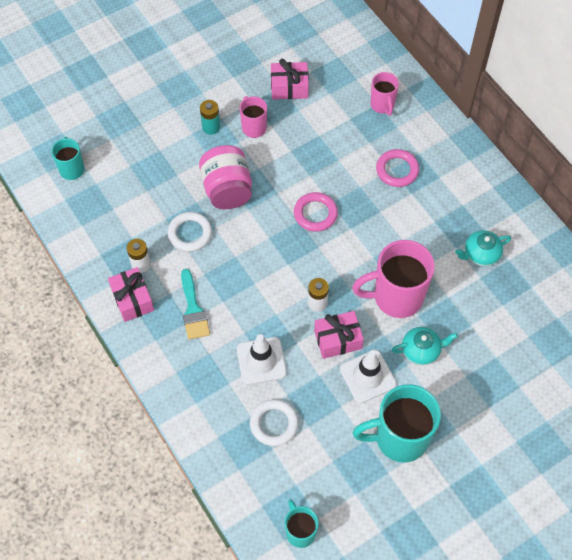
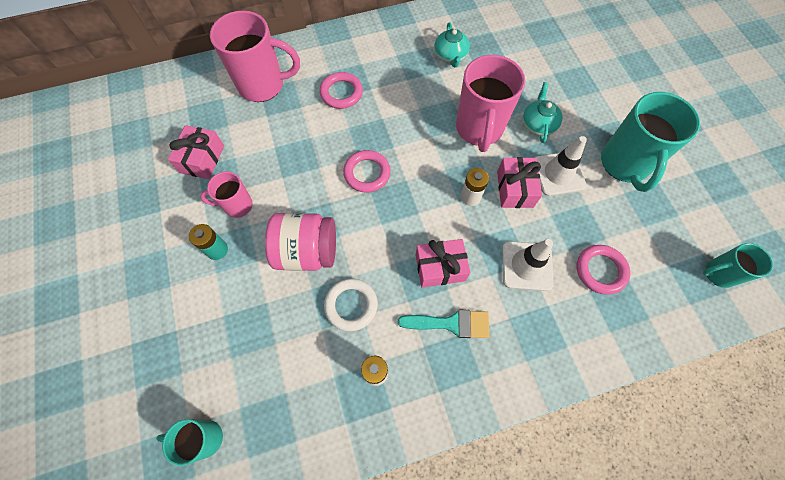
camera: 75 degrees left, 5 degrees up
(132, 299) = (421, 394): pink gift -> pink gift (440, 267)
(274, 424) = (600, 270): white ring -> pink ring
(382, 105) = (263, 85): pink mug -> pink mug, size x1.83

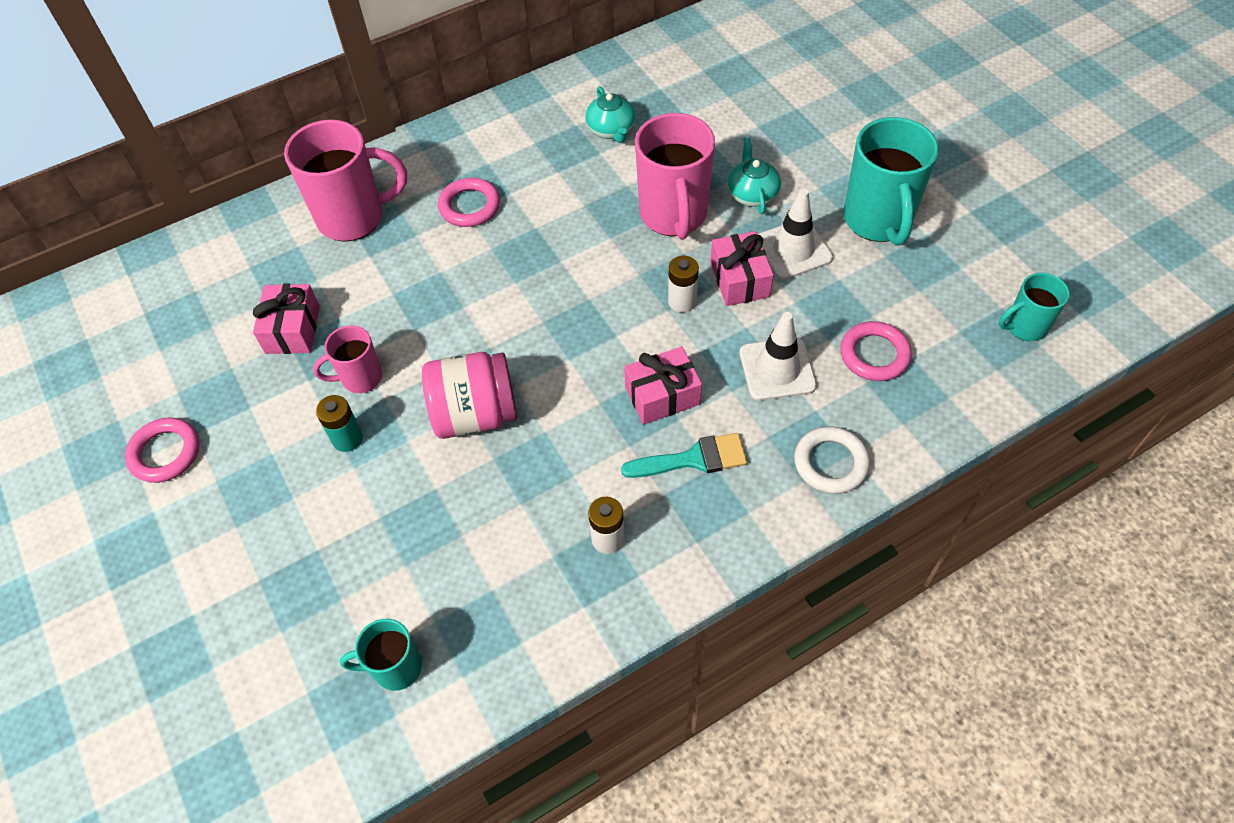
camera: 10 degrees left, 10 degrees down
(351, 305) = (553, 466): white ring -> white ring (830, 463)
(367, 173) = (532, 301): pink ring -> pink ring (165, 453)

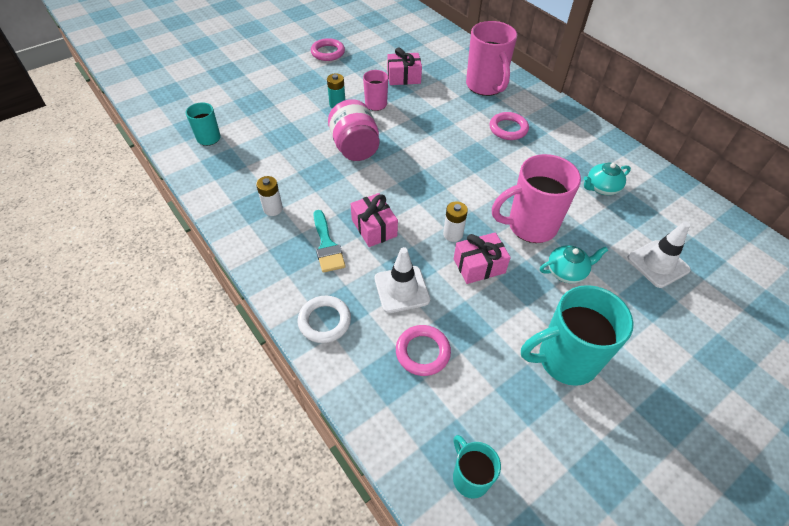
camera: 80 degrees right, 5 degrees down
(793, 249) = (516, 298): white traffic cone -> white traffic cone (658, 264)

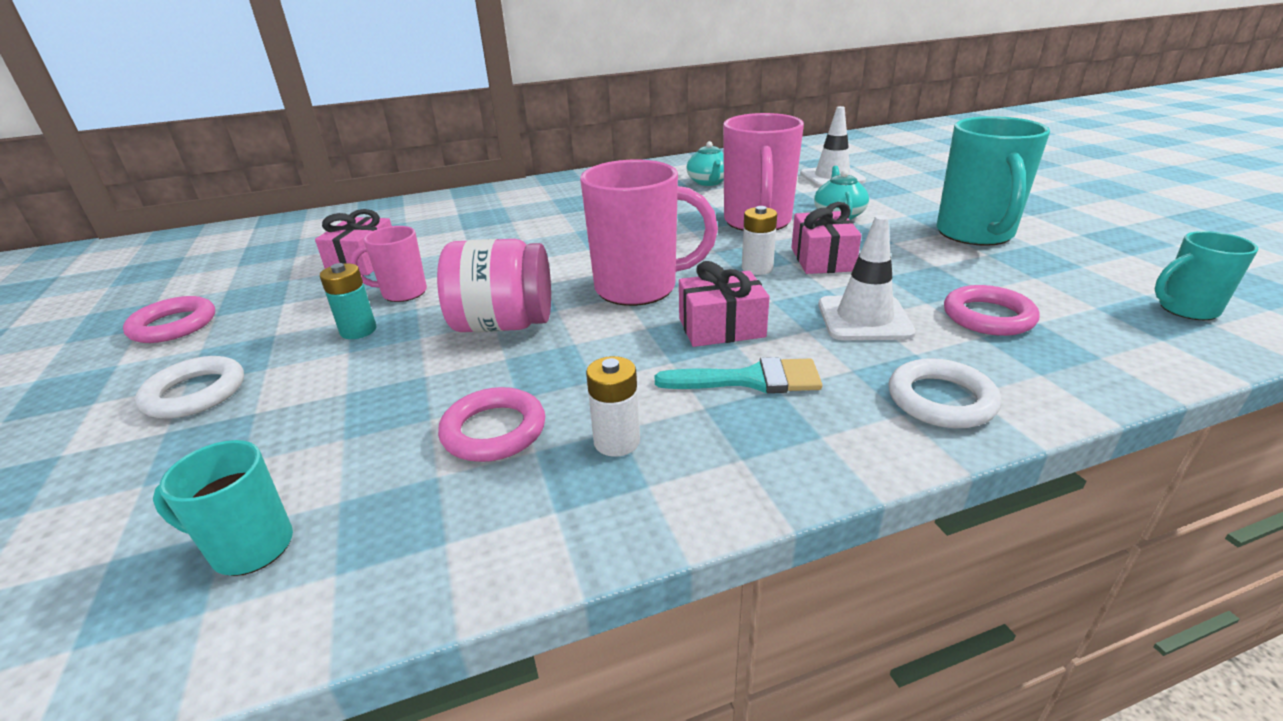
camera: 70 degrees left, 20 degrees down
(283, 84) = (195, 393): none -> white ring
(485, 86) = (463, 211): pink mug -> pink mug (639, 288)
(508, 129) = (567, 210): pink ring -> pink ring (494, 430)

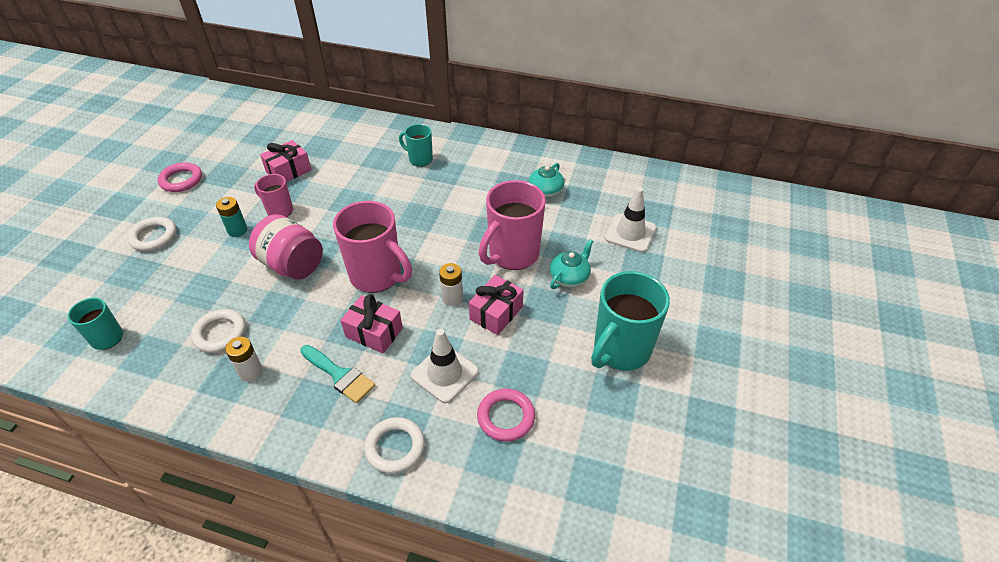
camera: 35 degrees right, 15 degrees up
(494, 430) = (220, 333): pink ring -> white ring
(1186, 309) = (621, 493): turquoise mug -> turquoise mug (420, 159)

